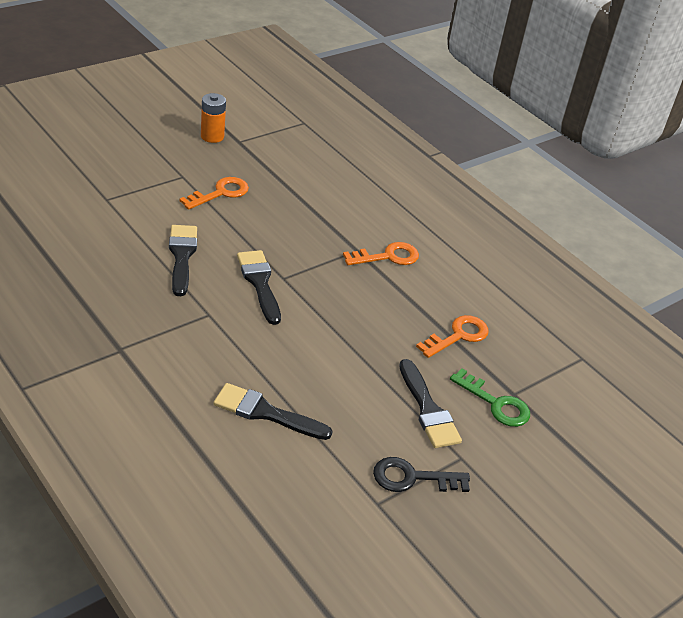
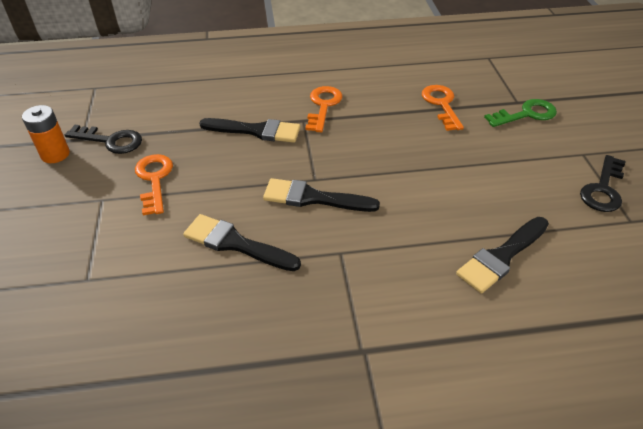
camera: 55 degrees left, 5 degrees up
(247, 156) = (110, 141): none -> black key
(428, 409) = (524, 151): black brush -> black brush (256, 131)

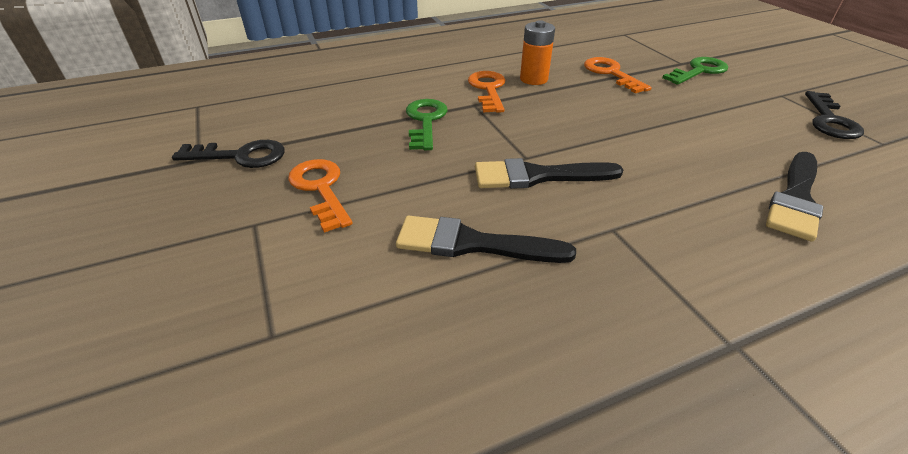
camera: 15 degrees left, 5 degrees down
(55, 154) = (164, 182): orange battery -> orange battery (533, 79)
(256, 131) = (425, 121): black brush -> green key

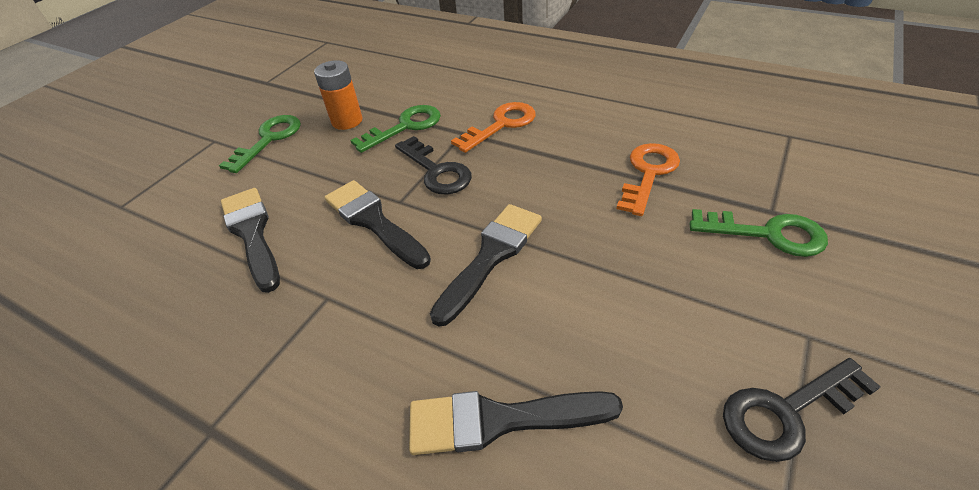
camera: 55 degrees right, 5 degrees up
(240, 156) = (281, 91): black key -> black key (436, 171)
(320, 189) = (269, 139): orange key -> green key
(533, 79) = (559, 136): orange battery -> orange battery (347, 121)
(636, 146) = (491, 256): none -> black brush

